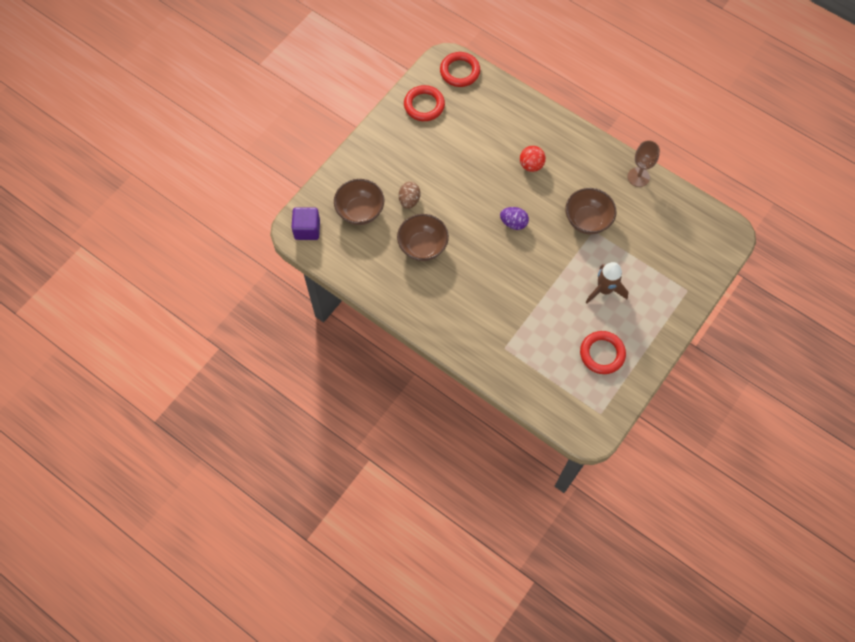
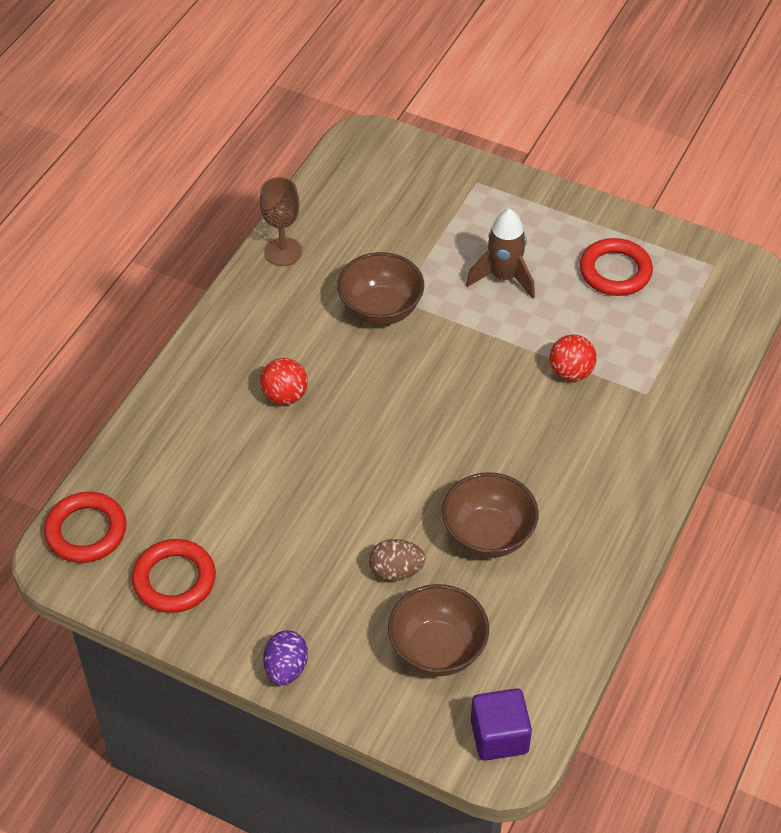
camera: 100 degrees left, 15 degrees down
(513, 223) = (408, 407): purple egg -> purple egg (286, 668)
(526, 311) = (571, 372): none -> red ball

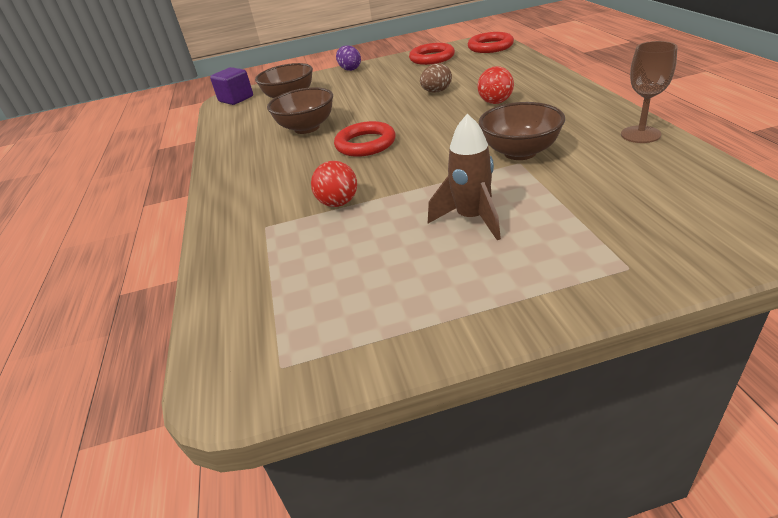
camera: 145 degrees right, 15 degrees down
(396, 571) = (339, 100): brown egg -> brown egg (436, 91)
(615, 271) = (382, 287): red ring -> red ring (365, 144)

